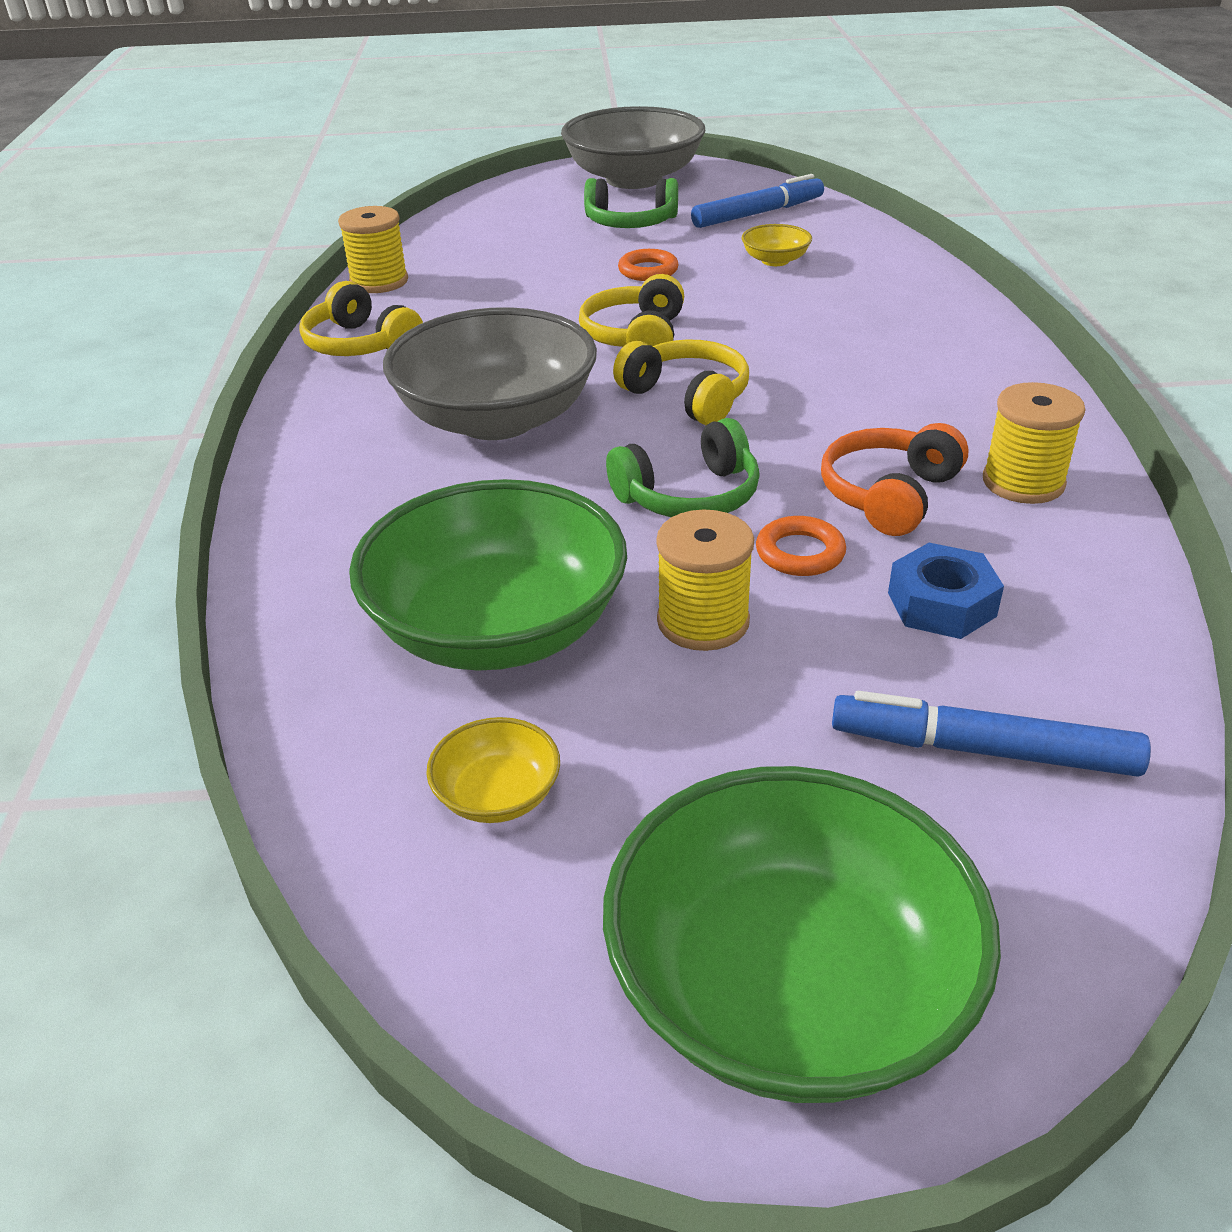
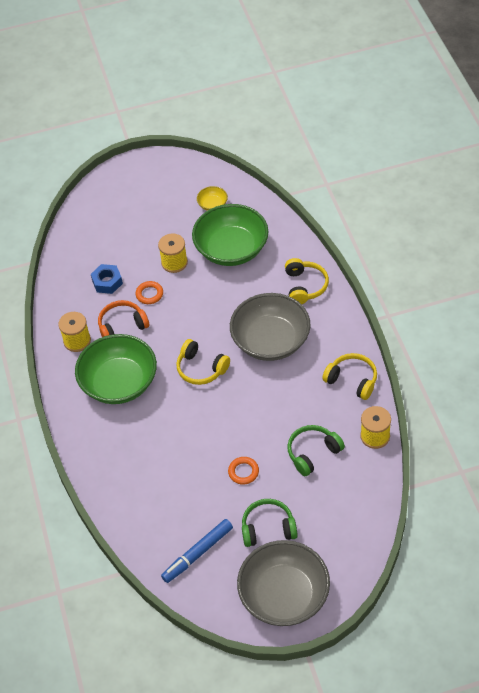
camera: 170 degrees right, 15 degrees up
(635, 337) = (233, 408): yellow headphones -> yellow headphones (305, 286)
(689, 496) = (189, 313): green headphones -> green headphones (313, 453)
(775, 260) = (180, 495): yellow bowl -> none
(789, 987) = (141, 180): green bowl -> green bowl (119, 383)
(889, 495) = (122, 326): orange headphones -> orange headphones turned 135 degrees counterclockwise
(982, 750) = (99, 238): blue marker -> none

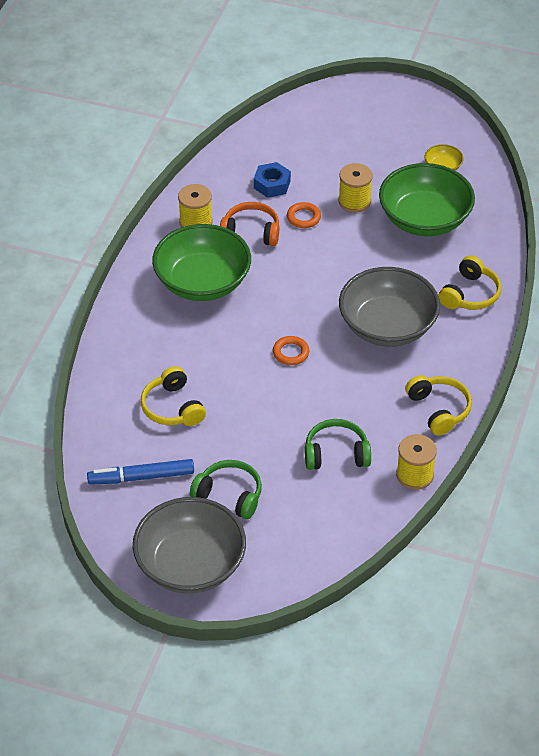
camera: 30 degrees right, 5 degrees down
(201, 368) = (294, 313): yellow headphones -> yellow headphones (172, 407)
(243, 472) = (251, 430): orange ring -> orange ring (291, 353)

